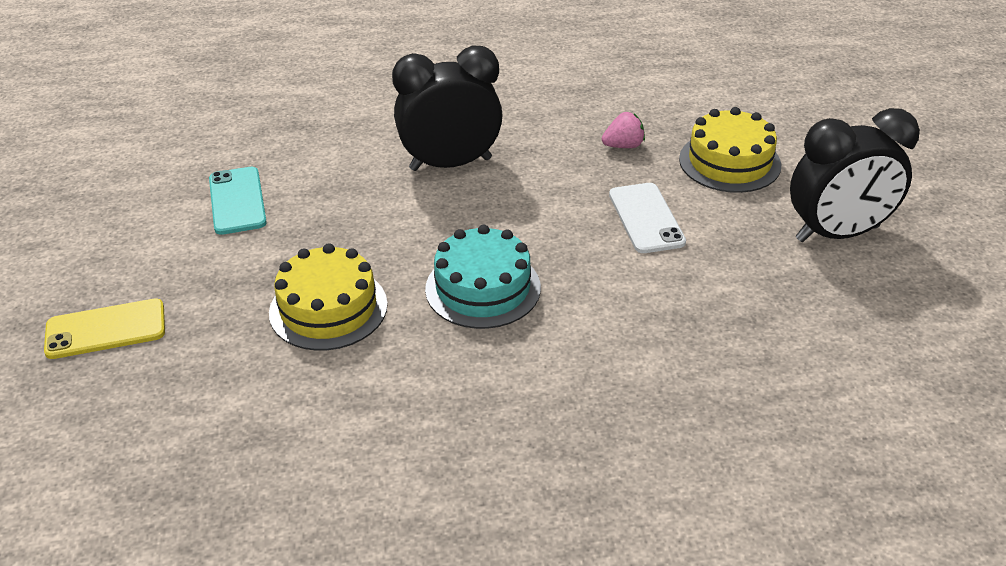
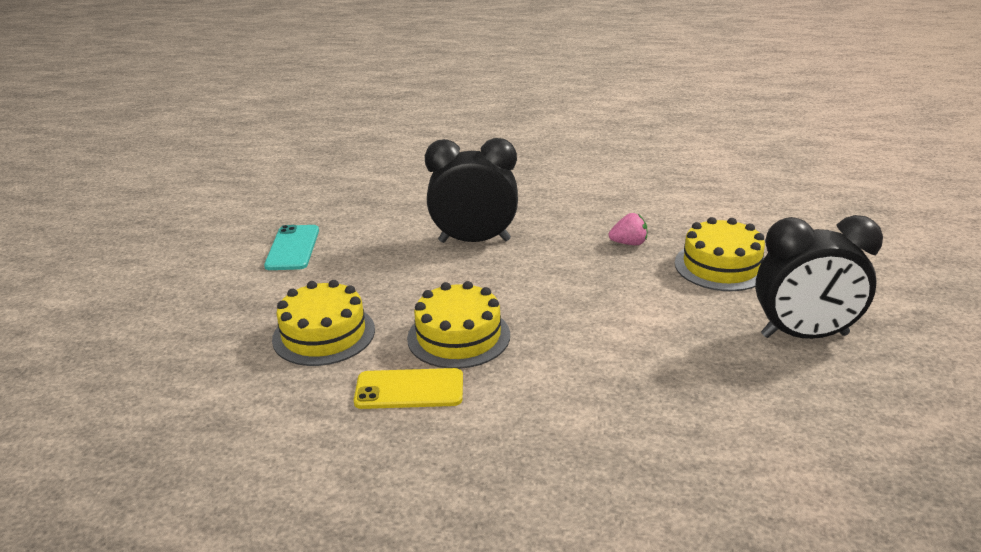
camera: 15 degrees right, 10 degrees down
(106, 329) = (146, 326): yellow phone -> yellow phone (409, 389)
(483, 288) = (458, 336): turquoise cake -> yellow cake
(646, 218) = (626, 301): white phone -> none

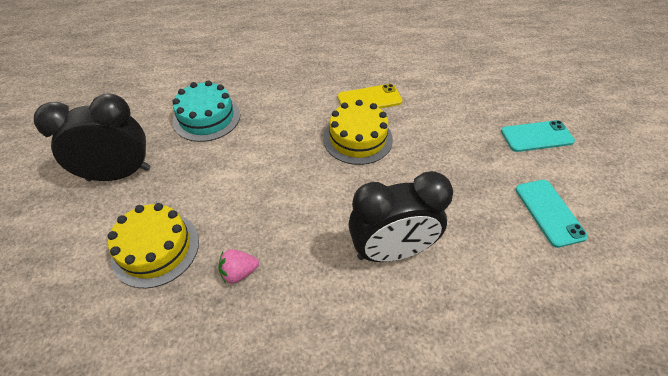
camera: 165 degrees right, 20 degrees up
(215, 310) = (536, 136): none -> turquoise phone
(324, 334) = (446, 127): yellow cake -> none
(695, 396) = (206, 118): none -> turquoise cake

